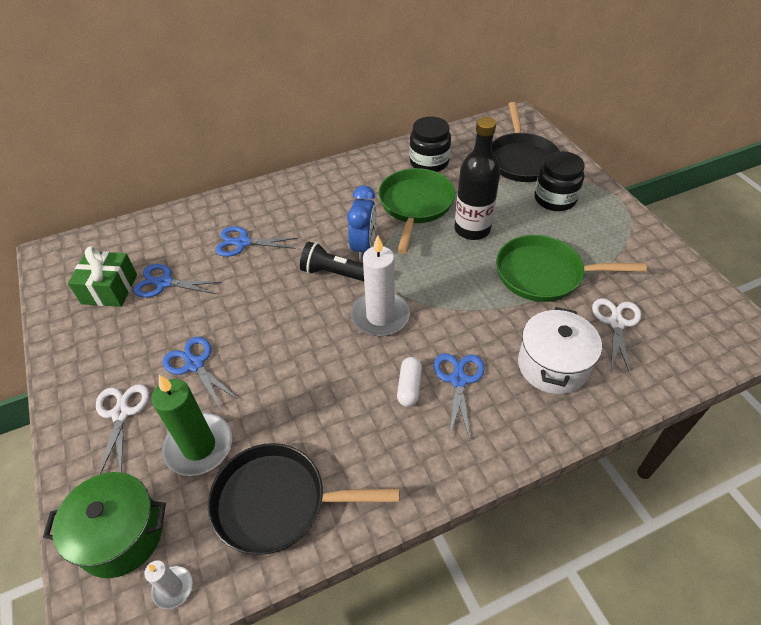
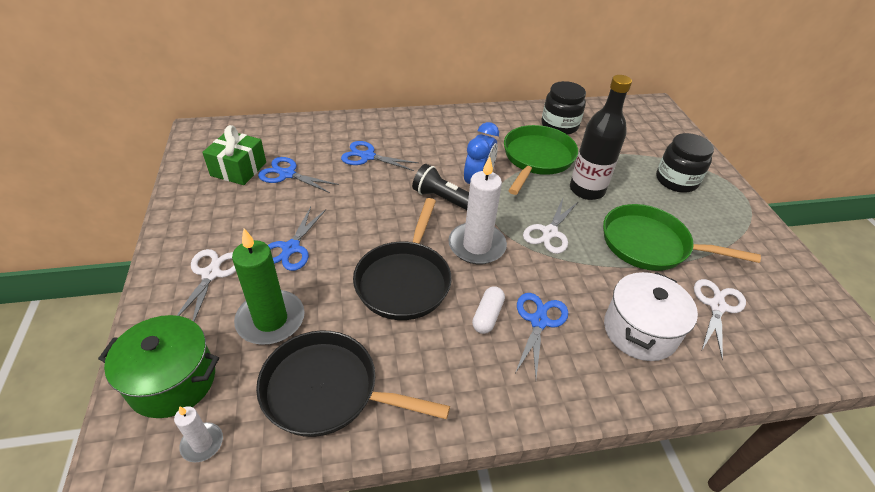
camera: 10 degrees right, 5 degrees down
(195, 365) = (291, 248): blue scissors -> blue scissors turned 135 degrees counterclockwise
(447, 284) = (549, 232): none -> white scissors
(521, 159) = (650, 140): black pan -> black pan (404, 280)

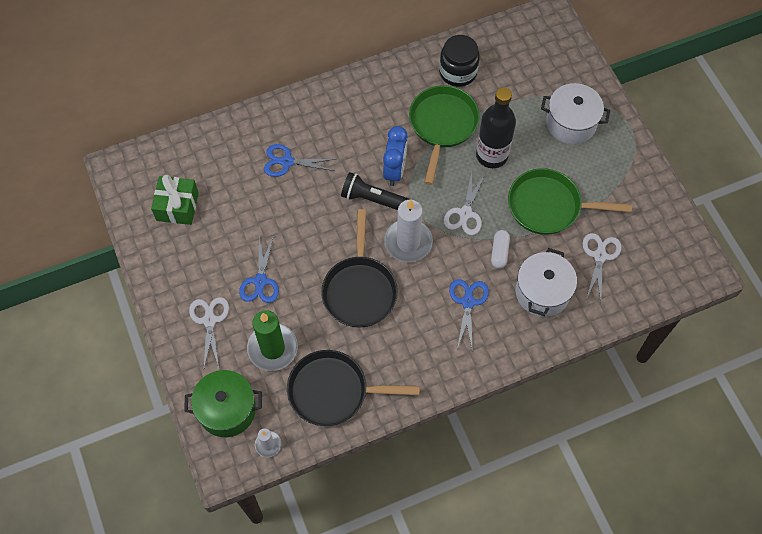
camera: 10 degrees left, 20 degrees up
(287, 174) = (223, 202): blue scissors -> none
(487, 316) = (429, 306): white capsule -> white capsule (499, 252)
(676, 180) = (571, 123): black jar -> white pot

